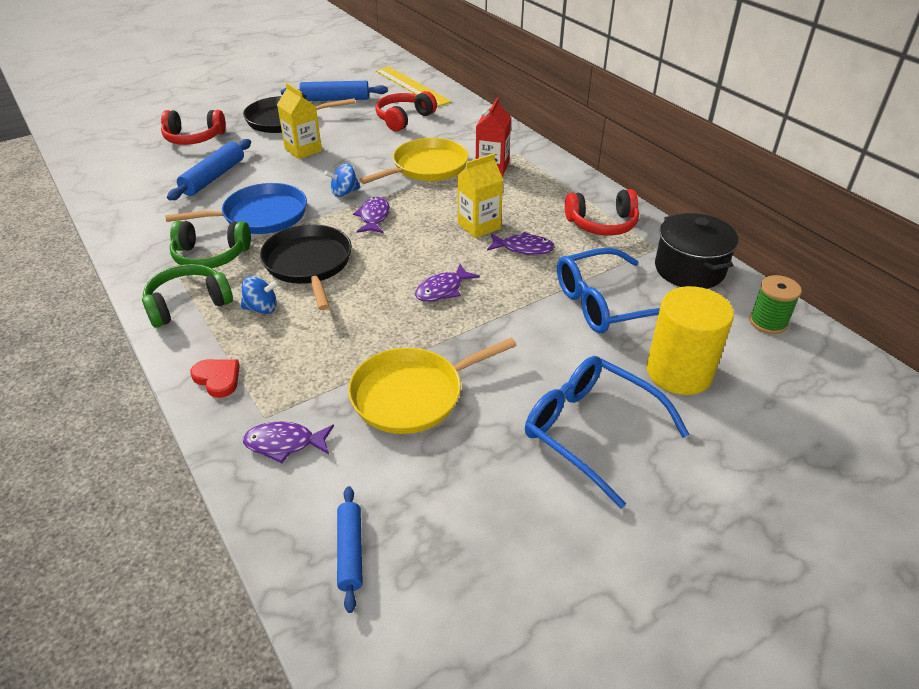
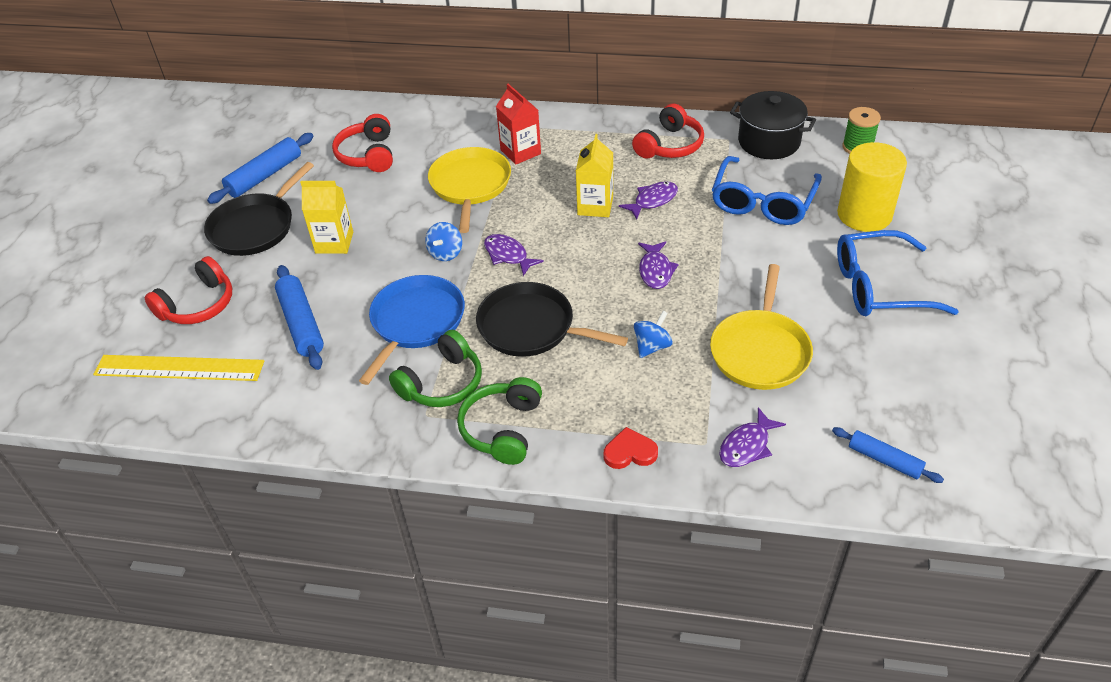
camera: 45 degrees left, 5 degrees up
(262, 308) = (563, 384): blue spinning top -> blue spinning top (652, 346)
(412, 86) = (313, 118): yellow ruler -> yellow ruler (179, 368)

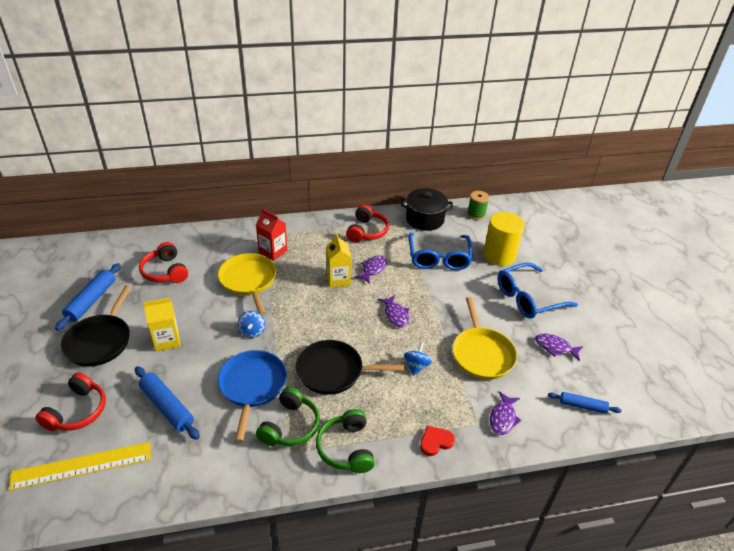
camera: 25 degrees left, 5 degrees down
(508, 255) = (296, 324): purple fish -> purple fish (555, 347)

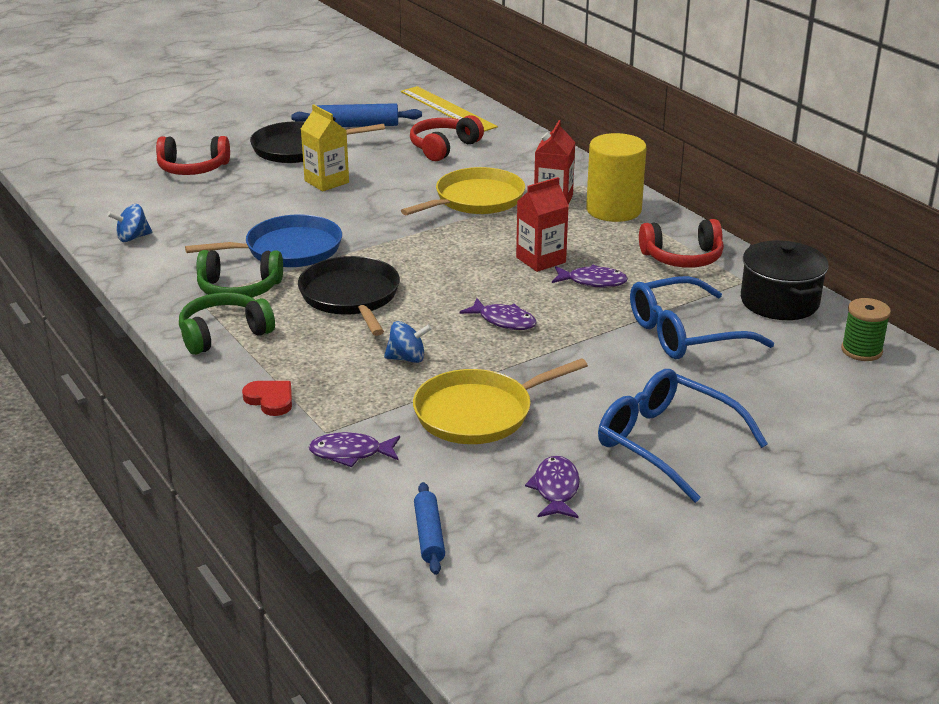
camera: 70 degrees right, 10 degrees down
(82, 465) = (125, 192): yellow ruler -> yellow ruler (447, 109)
(167, 407) = (225, 210): blue rolling pin -> none
(252, 331) = (381, 226): blue spinning top -> blue spinning top (132, 238)
(338, 279) = (541, 260): yellow carton -> red carton
(395, 315) = (504, 321): purple fish -> purple fish turned 105 degrees counterclockwise
(499, 255) = (761, 394): yellow cylinder -> yellow cylinder (613, 210)

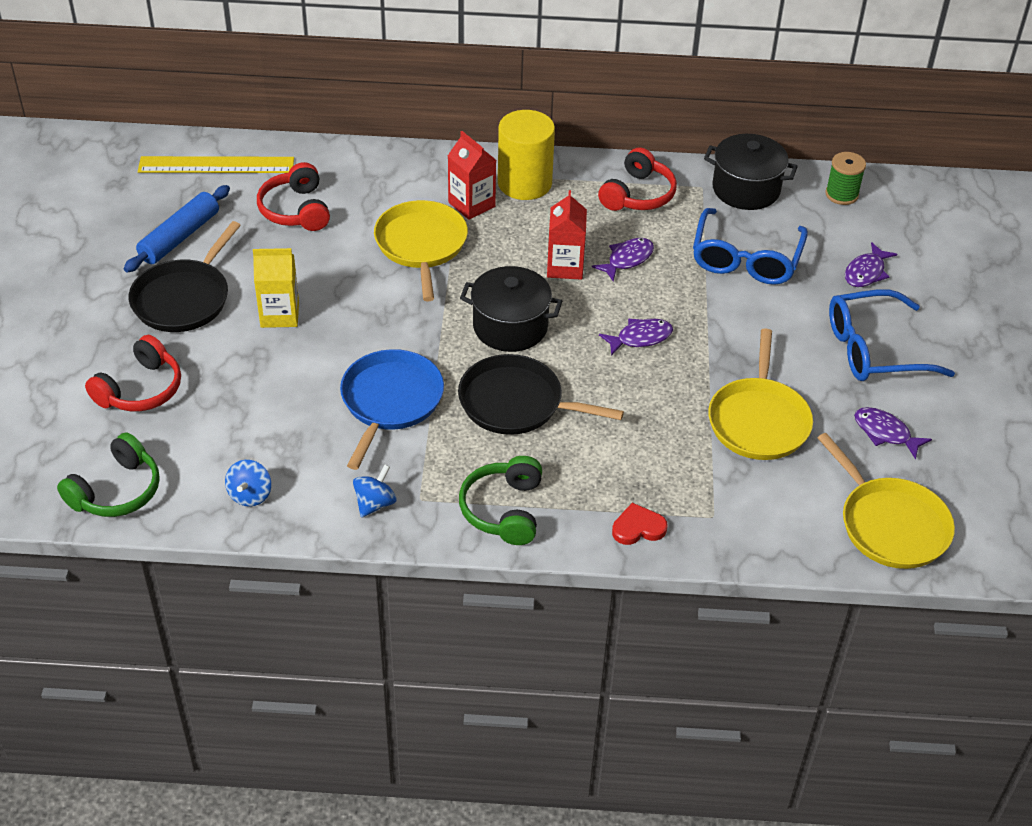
camera: 55 degrees left, 15 degrees up
(239, 289) = (431, 465): green headphones -> green headphones (117, 491)
(350, 453) = (754, 516): purple fish -> purple fish (866, 272)
(407, 358) = (647, 419): blue spinning top -> blue spinning top (375, 503)
(429, 535) = (890, 524): blue rolling pin -> yellow pan
(435, 263) = (510, 326): none -> black pot

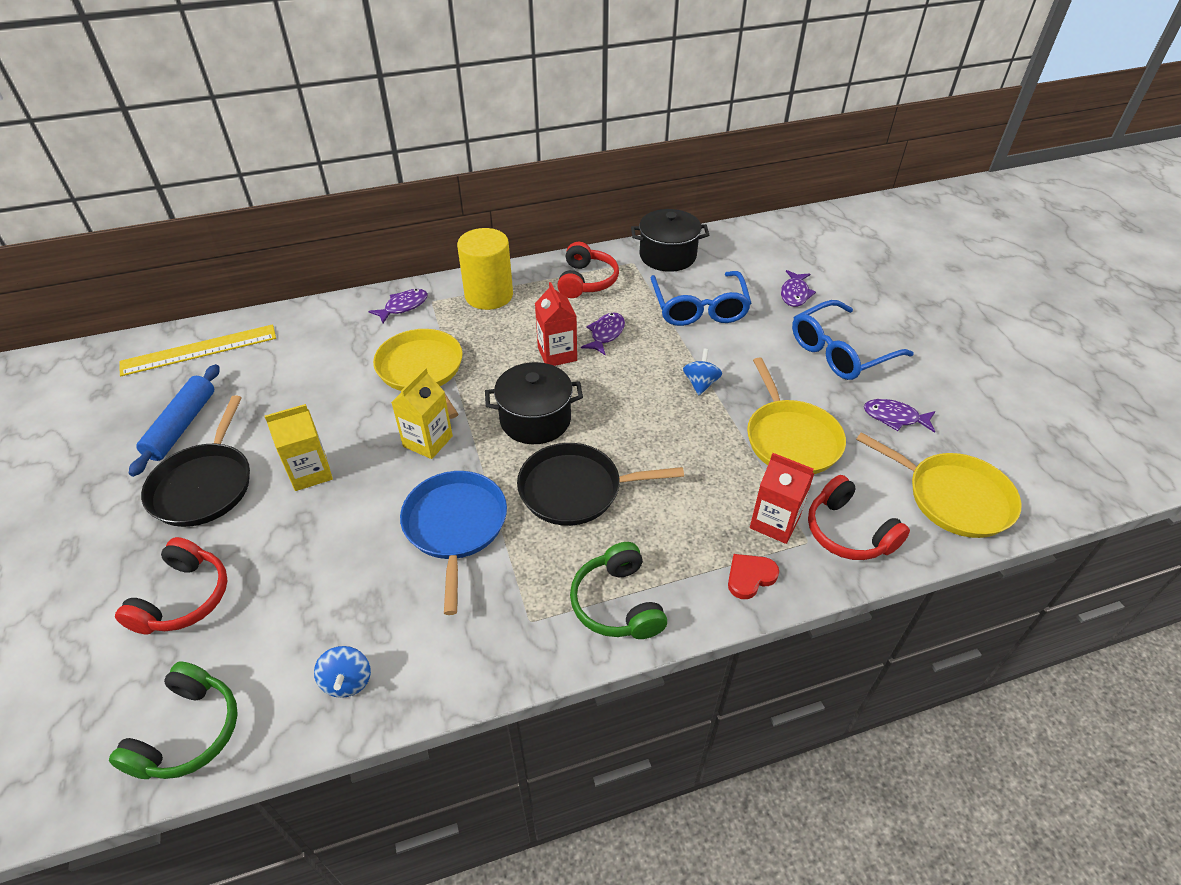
camera: 20 degrees left, 0 degrees up
(296, 210) = (291, 370): red headphones -> red headphones (848, 532)
(375, 503) = (486, 642): blue spinning top -> blue spinning top (700, 383)
(397, 317) = (428, 441): none -> yellow carton
(471, 204) = (451, 324): red carton -> red carton (774, 522)
(640, 338) = (652, 396): purple fish -> purple fish (403, 306)
(841, 194) = (740, 242): green spool -> none

